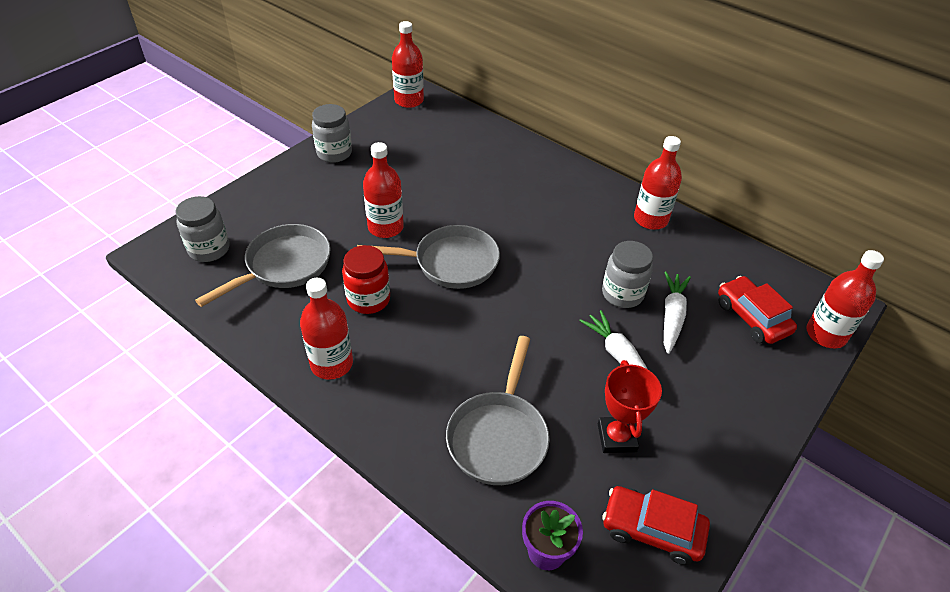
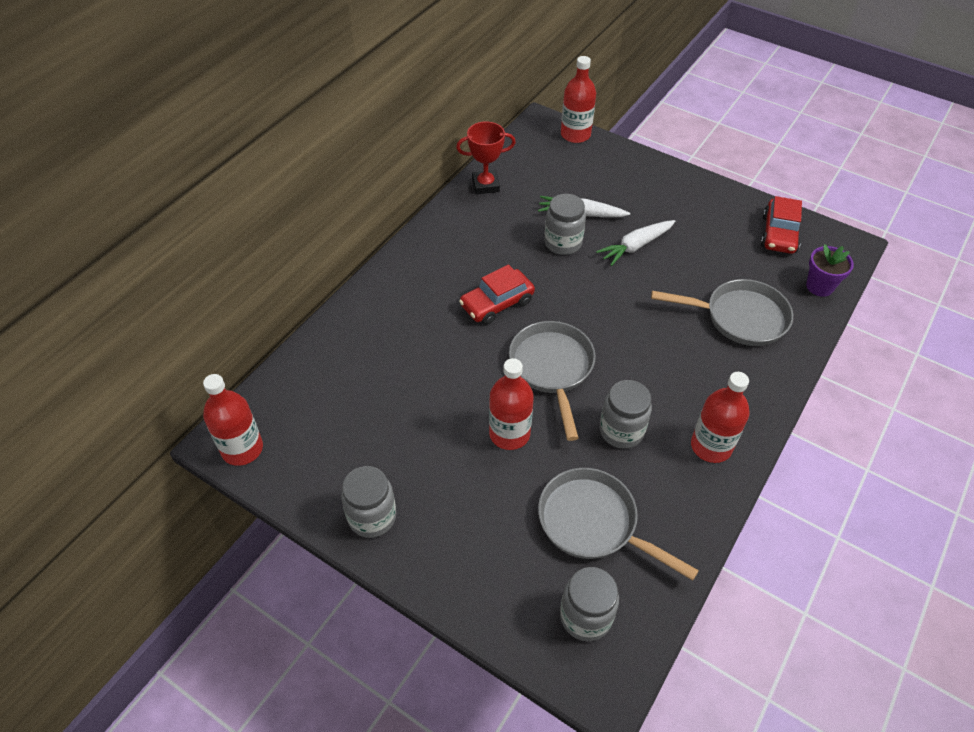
camera: 95 degrees left, 5 degrees up
(368, 299) = (621, 431): red jar -> grey jar
(616, 438) = (713, 250): red trophy -> red trophy (485, 185)
(650, 219) = (458, 221): red bottle -> none
(752, 317) = (569, 170): red car -> red car (497, 303)

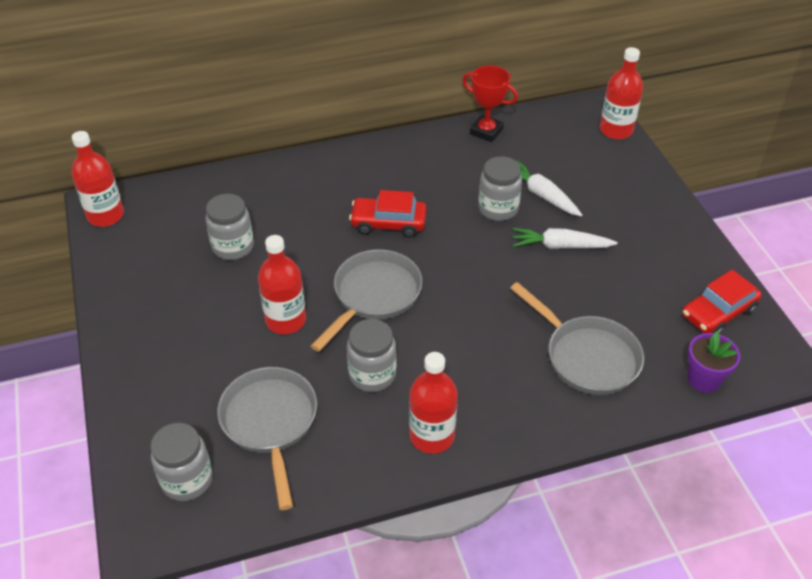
camera: 40 degrees right, 5 degrees down
(372, 517) = (131, 311): grey jar -> grey jar (233, 247)

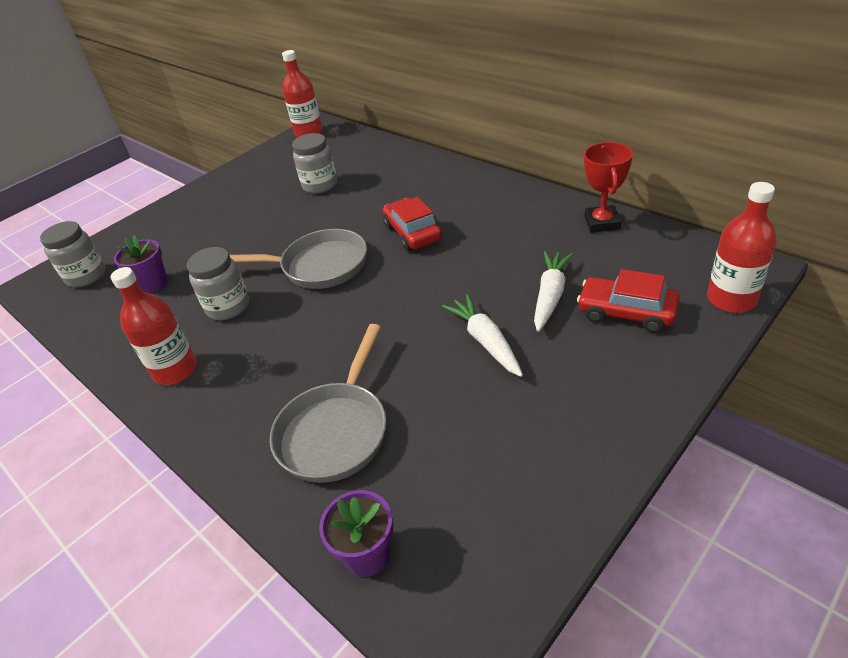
camera: 65 degrees right, 5 degrees down
(270, 423) = (153, 284): grey pan -> purple flower pot
(286, 320) = (261, 241): red bottle -> none
(498, 209) = (497, 279): grey jar -> none
(718, 313) = (498, 525): red car -> red car (626, 312)

